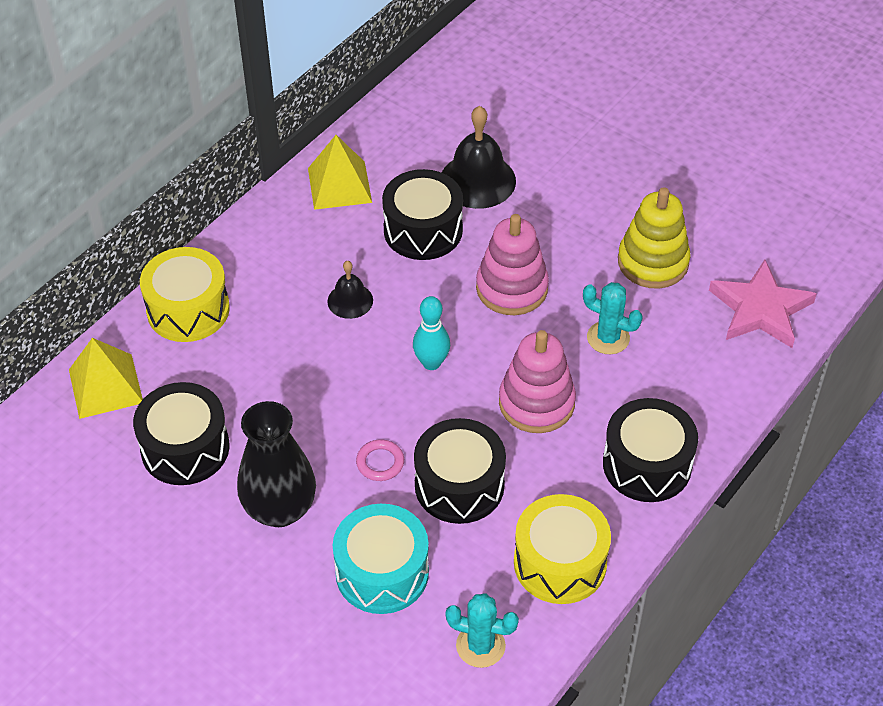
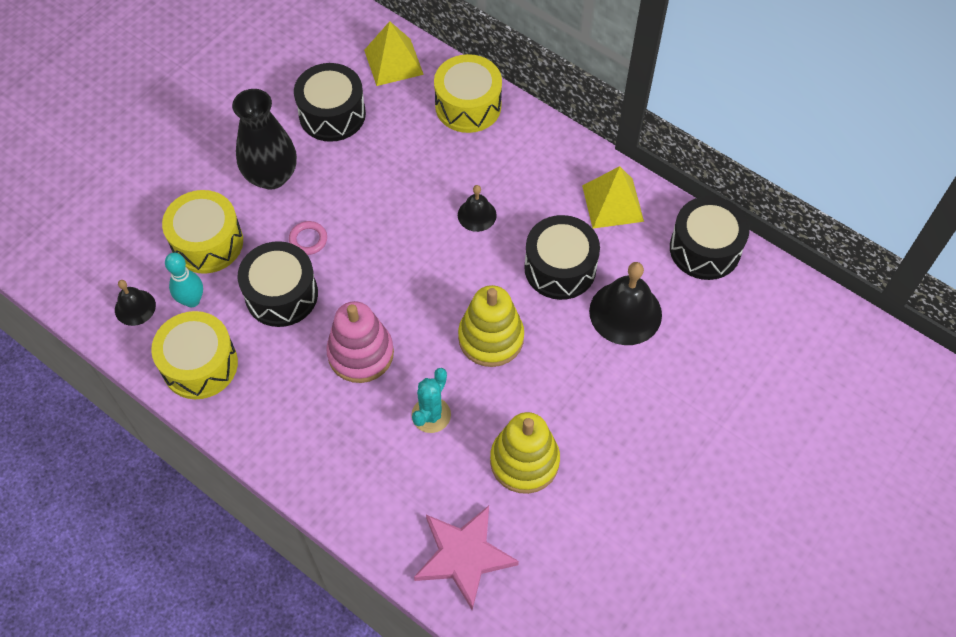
camera: 90 degrees right, 10 degrees up
(382, 572) = (207, 243): turquoise drum -> yellow drum
(431, 363) = (407, 275): turquoise bowling pin -> turquoise bowling pin (192, 300)
(480, 646) = (135, 307): turquoise cactus -> black bell
(512, 288) = (491, 338): pink stacking toy -> yellow stacking toy
(647, 464) = (289, 437): black drum -> black drum (705, 249)

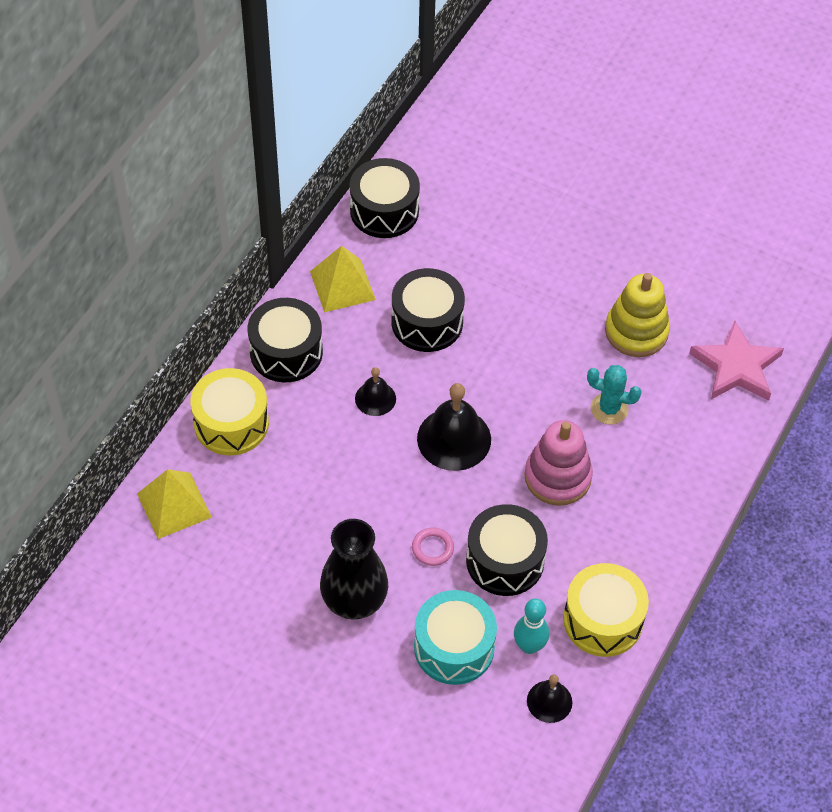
camera: 100 degrees left, 5 degrees down
(207, 243) = (454, 647): yellow drum -> turquoise drum
(332, 114) = (259, 555): black drum -> black drum (286, 352)
(491, 338) = (516, 370): yellow stacking toy -> none
(625, 312) = (467, 267): black bell -> black bell (454, 439)

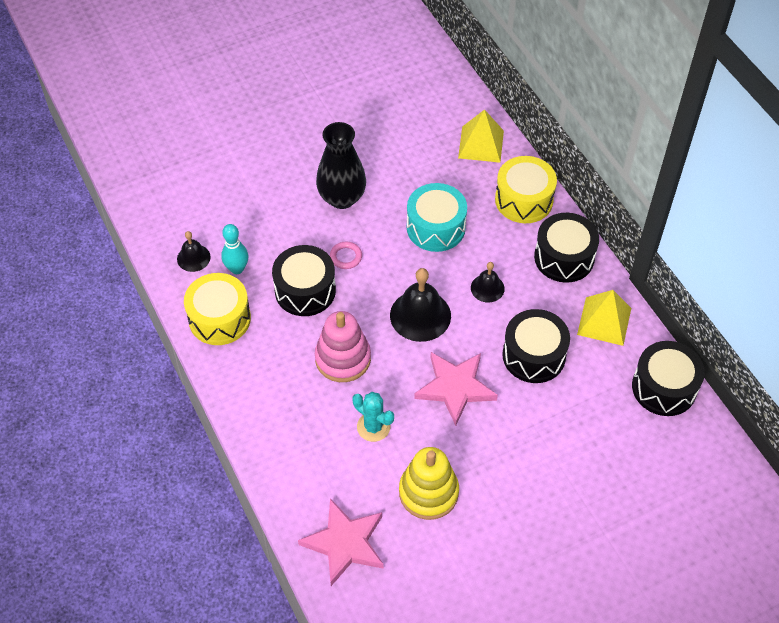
camera: 125 degrees right, 0 degrees up
(454, 647) = (269, 230): turquoise drum -> turquoise drum (436, 227)
(513, 366) = (455, 387): none -> pink star
(609, 409) = (373, 427): turquoise cactus -> turquoise cactus turned 75 degrees clockwise

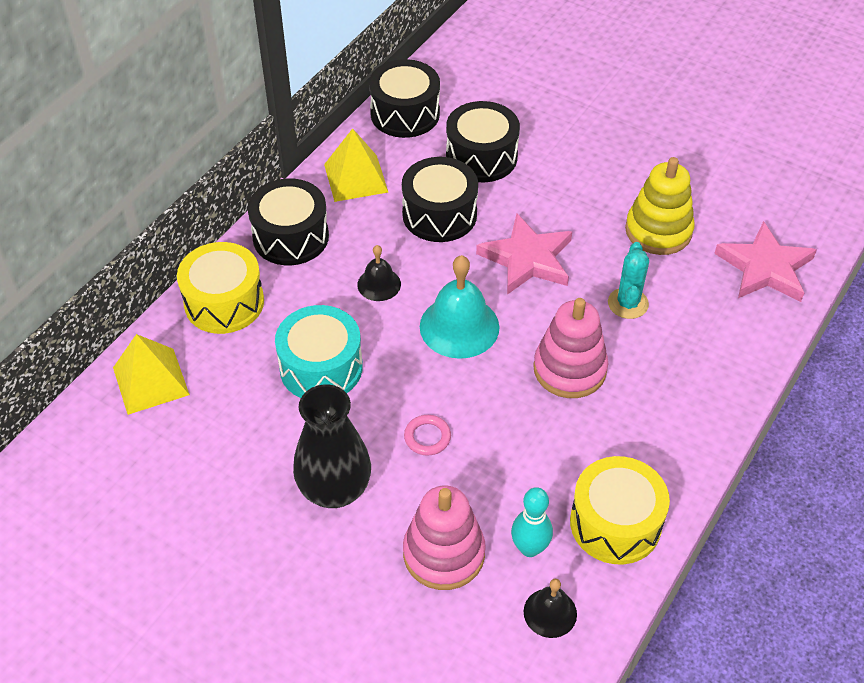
camera: 120 degrees left, 5 degrees down
(264, 228) = (444, 553): none -> pink stacking toy
(305, 290) = (507, 454): black drum -> black drum (481, 157)
(420, 315) = (459, 326): black bell -> turquoise bell

